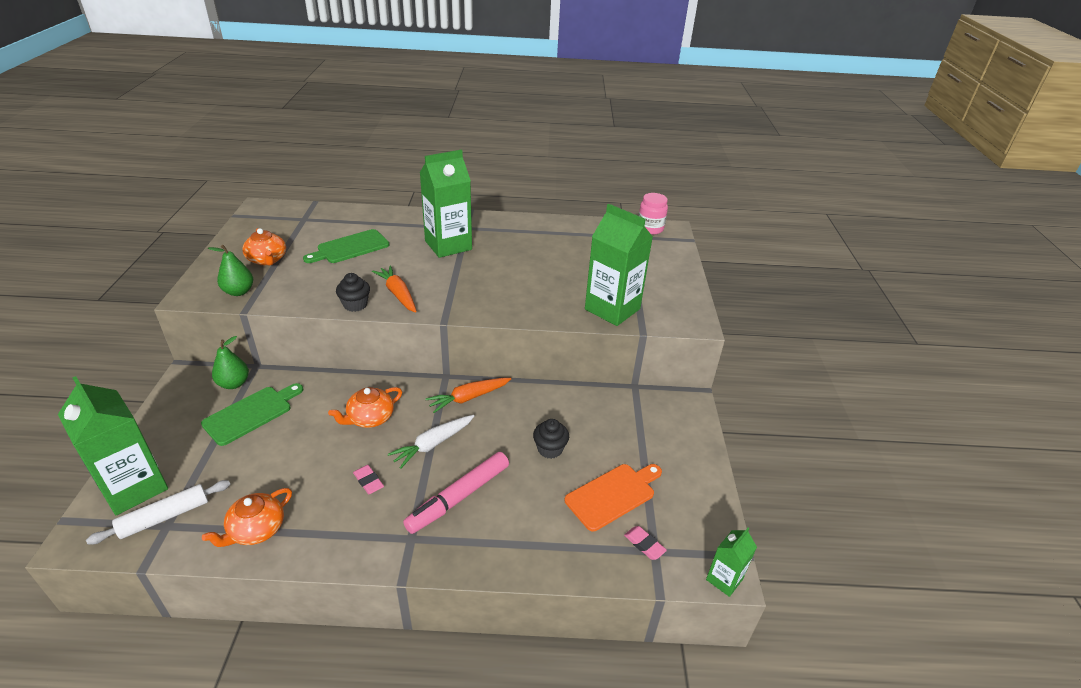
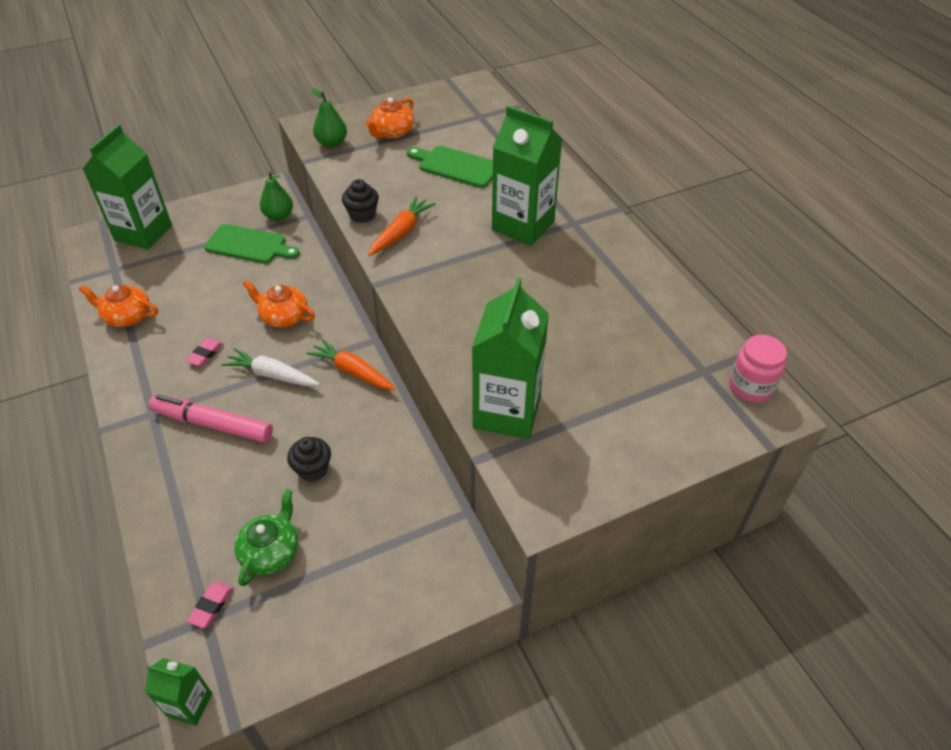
camera: 65 degrees right, 10 degrees up
(164, 517) = (121, 263): white rolling pin -> none
(613, 495) = (271, 551): orange cutting board -> green teapot

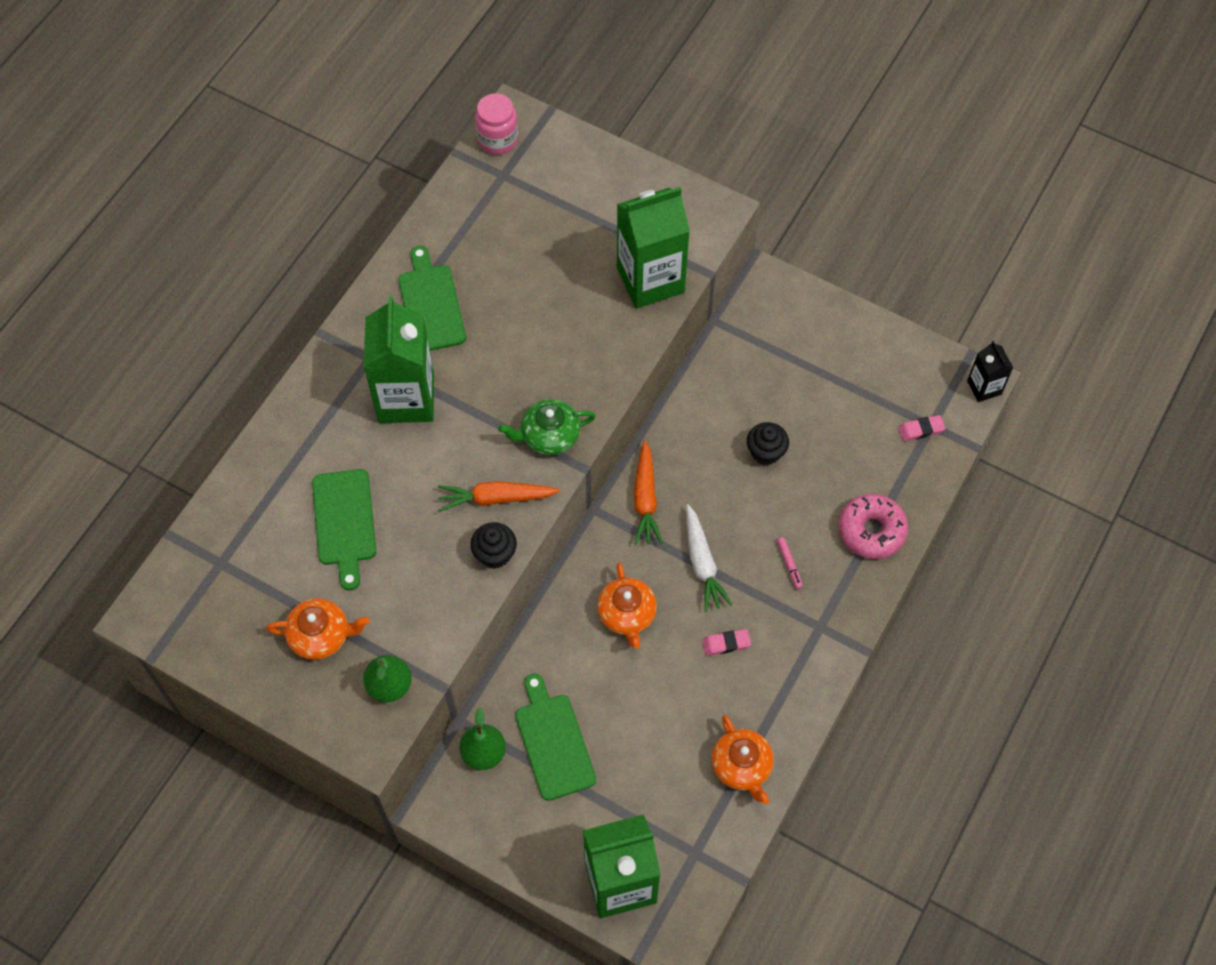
camera: 125 degrees left, 15 degrees up
(175, 497) = (871, 531): none -> pink donut
(189, 704) = (984, 387): green carton -> black carton
(213, 425) = (789, 564): pink marker -> pink marker, size x0.40
(271, 551) = (853, 425): green teapot -> green teapot (549, 436)
(596, 270) = (431, 304): none -> green cutting board

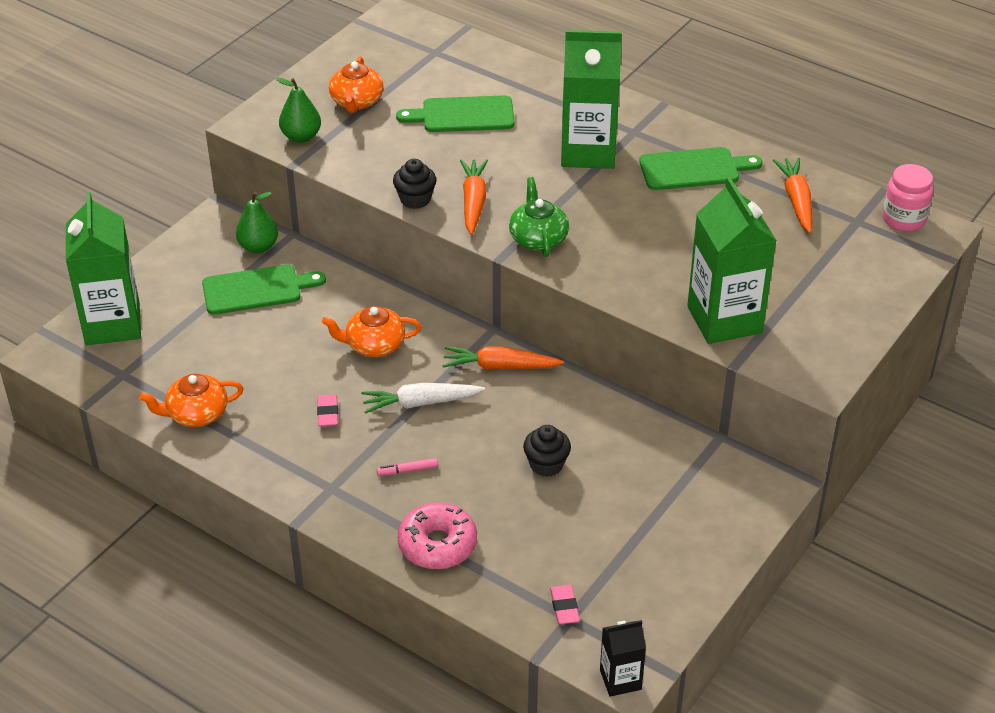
camera: 95 degrees right, 20 degrees down
(476, 221) = (796, 201): none -> orange carrot

